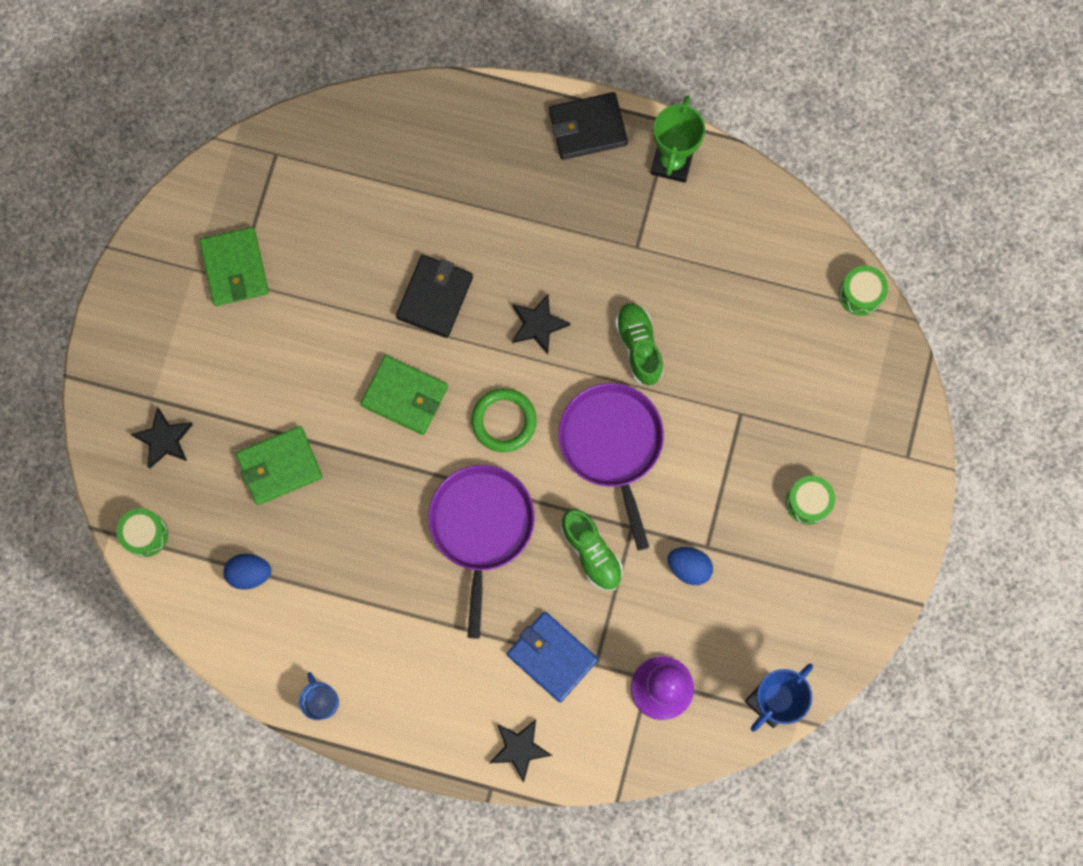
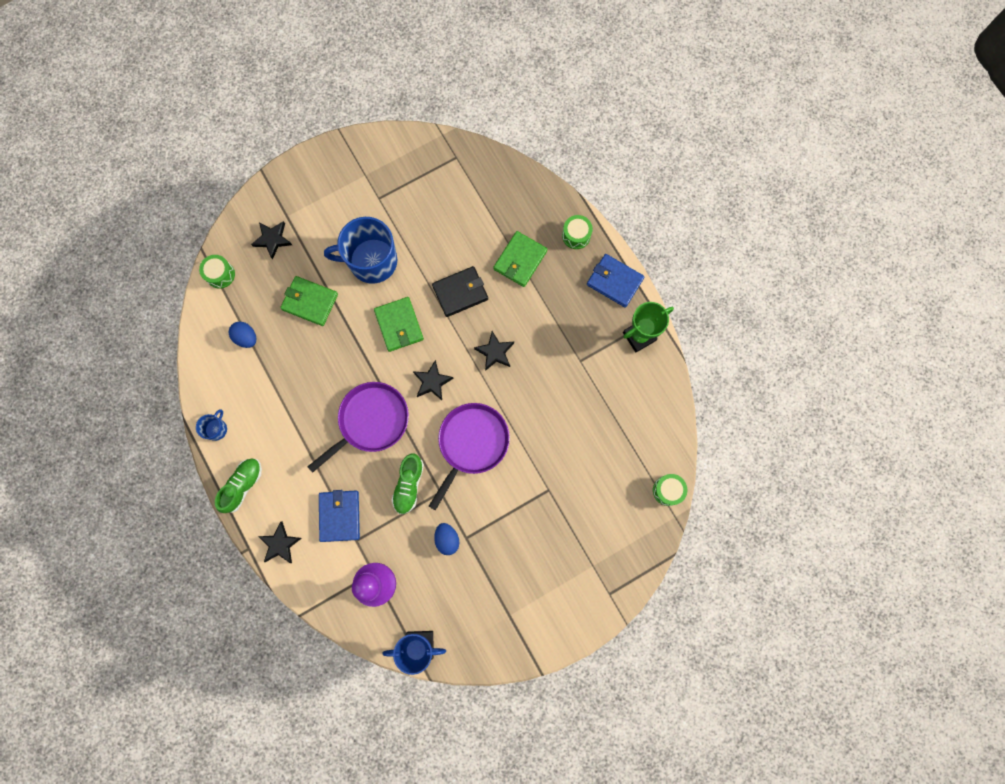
camera: 45 degrees right, 0 degrees up
(234, 268) = (384, 192): green wallet -> green wallet (520, 260)
(302, 356) = (372, 261): none -> blue mug
(504, 421) = (432, 382): green ring -> black star
(587, 127) = (614, 281): black wallet -> blue wallet
(638, 346) = (532, 409): green shoe -> green shoe (243, 485)
(808, 502) = (537, 566): green drum -> green drum (576, 235)

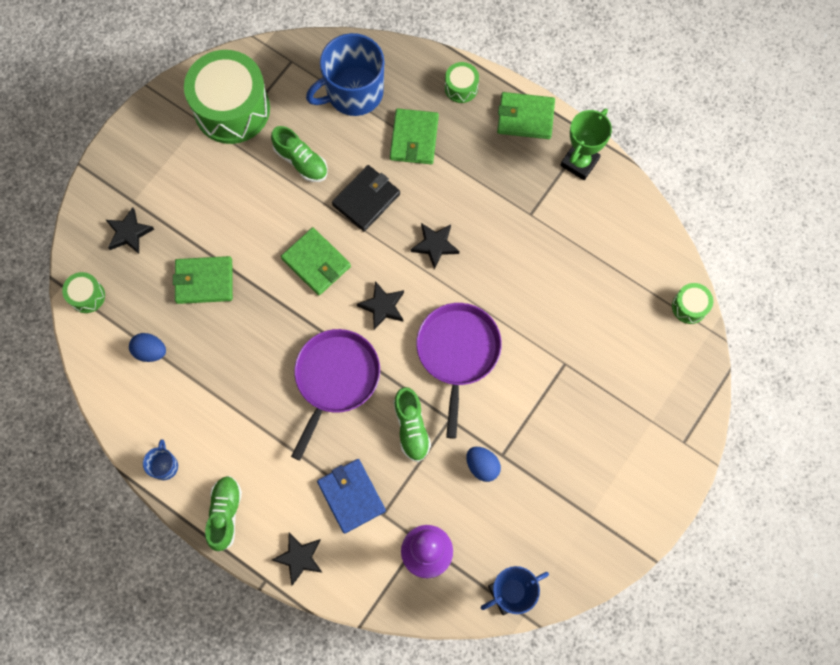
camera: 25 degrees left, 5 degrees down
(372, 261) = (252, 208): blue mug -> blue mug (353, 92)
(393, 176) = (232, 109): none -> green drum
(425, 240) = (301, 161): none -> green shoe
(614, 281) = (525, 117): blue wallet -> green wallet

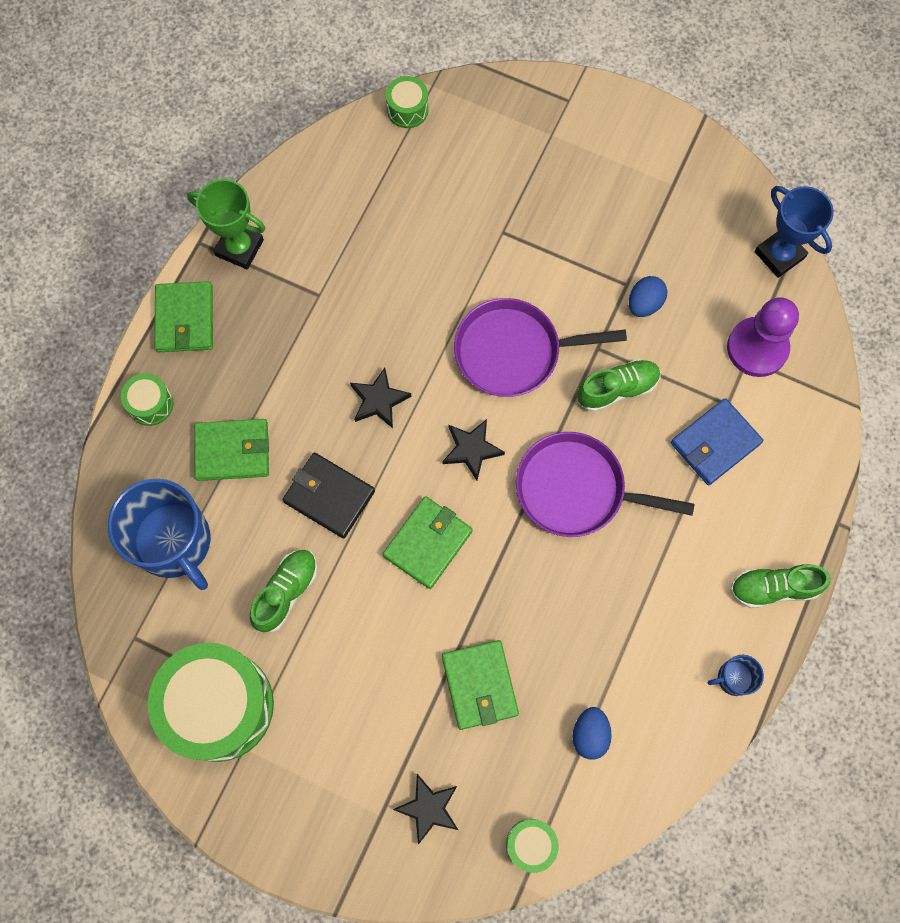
camera: 100 degrees left, 0 degrees up
(299, 558) = (802, 489): black star -> none

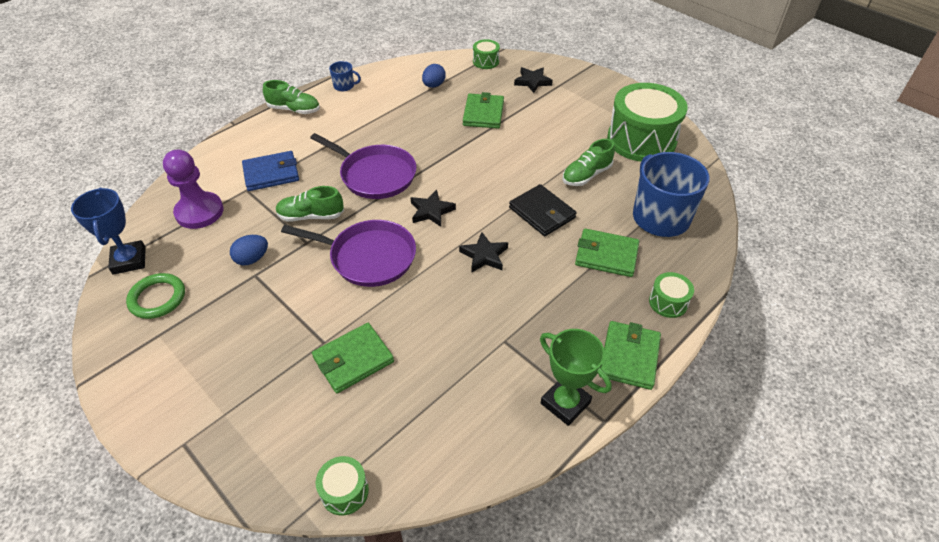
camera: 160 degrees left, 25 degrees down
(428, 543) = (485, 174): green wallet -> green wallet (353, 359)
(708, 222) = (157, 298): none -> green ring

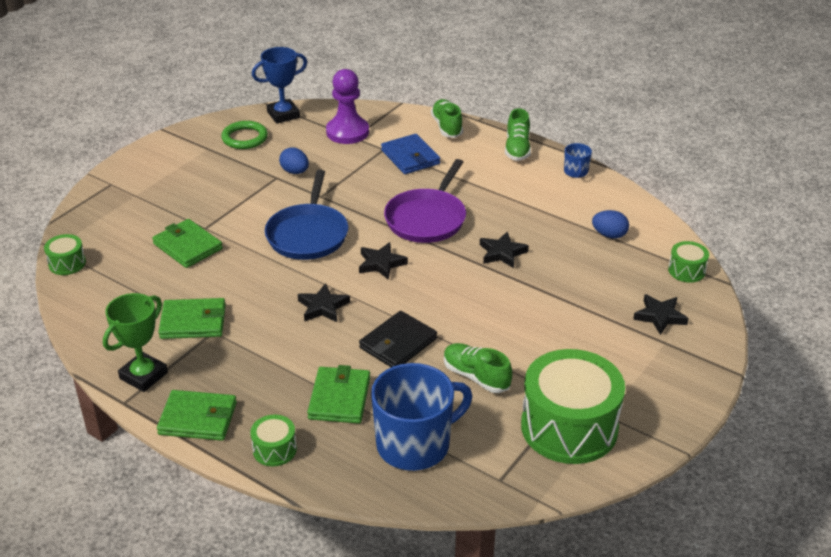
camera: 80 degrees right, 10 degrees down
(311, 216) = (356, 191): green shoe -> green shoe (447, 127)
(369, 257) = (308, 234): purple pan -> blue pan
(439, 140) = (502, 253): none -> black star
(483, 113) = (568, 281): green wallet -> green wallet (193, 322)

